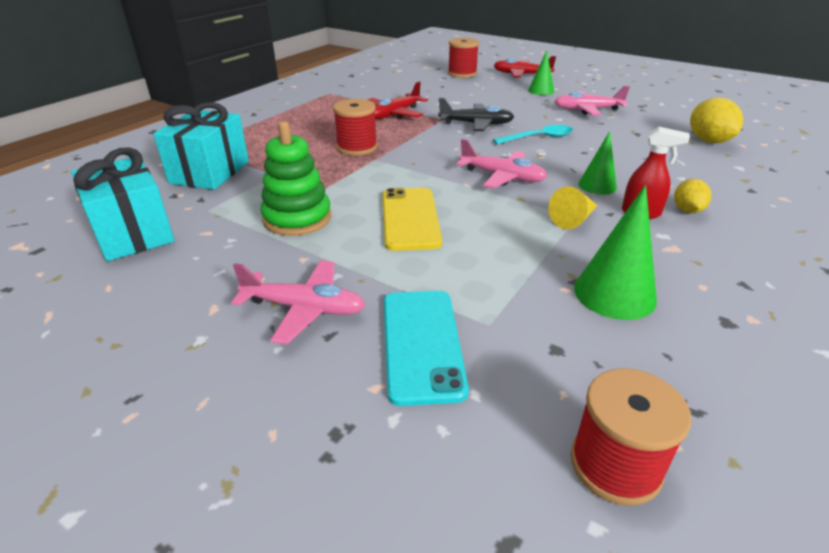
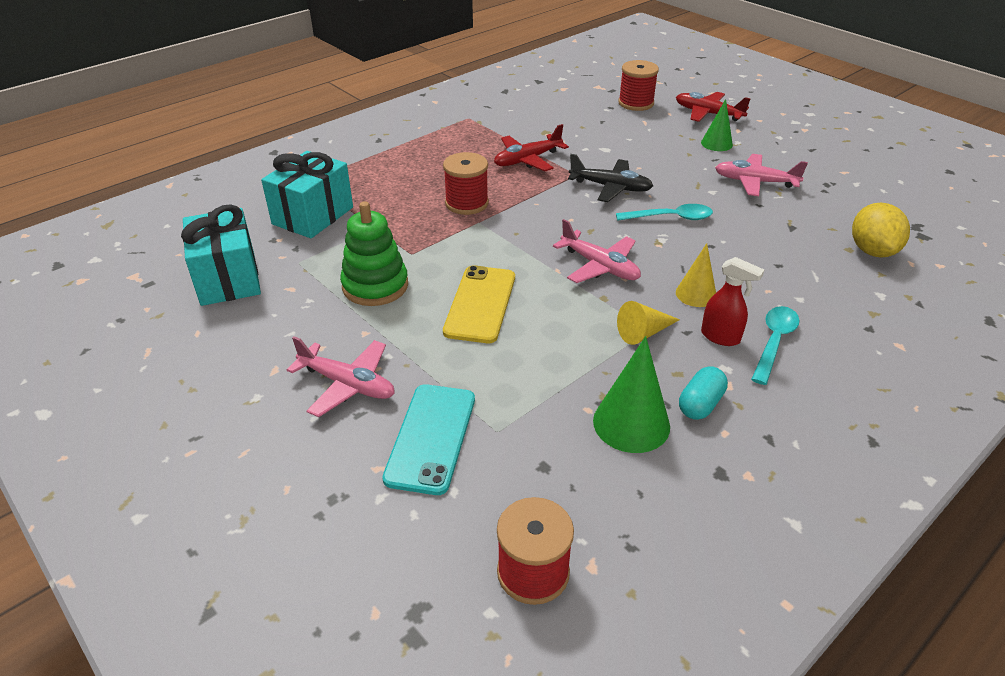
camera: 15 degrees right, 5 degrees up
(597, 185) = (696, 294): green cone -> yellow cone
(664, 267) = (700, 404): none -> turquoise capsule
(687, 210) = (774, 342): yellow lemon -> turquoise spoon

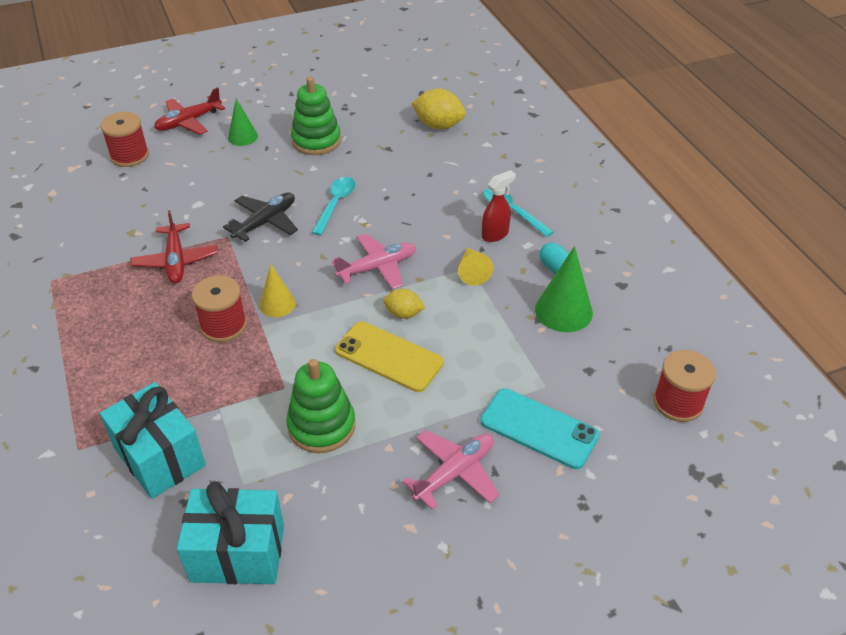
camera: 70 degrees left, 5 degrees up
(545, 299) = (403, 314): none -> yellow lemon
(696, 294) = (441, 228): yellow cone -> yellow cone (277, 304)
(754, 182) = (316, 141): pink plane -> green stacking toy

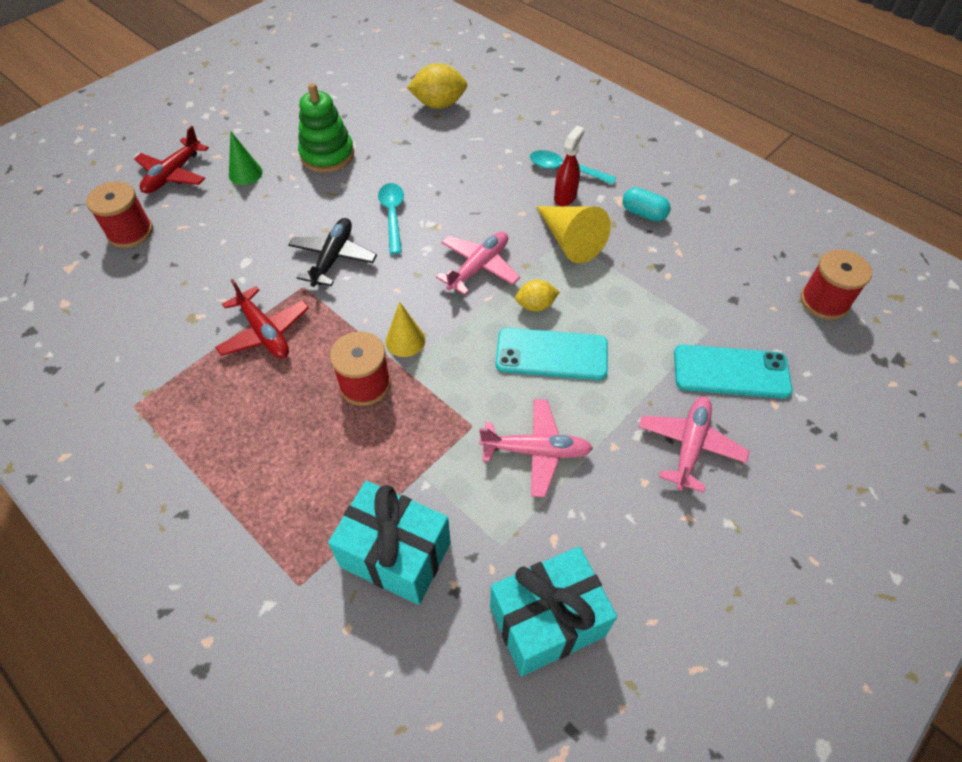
camera: 25 degrees left, 10 degrees up
(321, 426) = (536, 451): green stacking toy -> pink plane
(389, 357) = (551, 354): yellow phone -> turquoise phone
(472, 271) = (569, 240): yellow cone -> yellow cone, size x1.57
(563, 311) = (675, 251): green cone -> none

